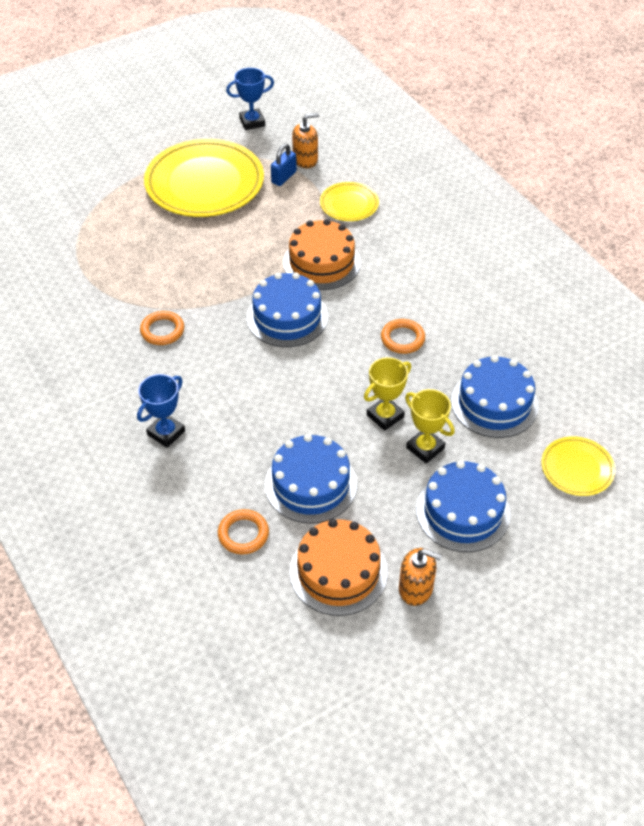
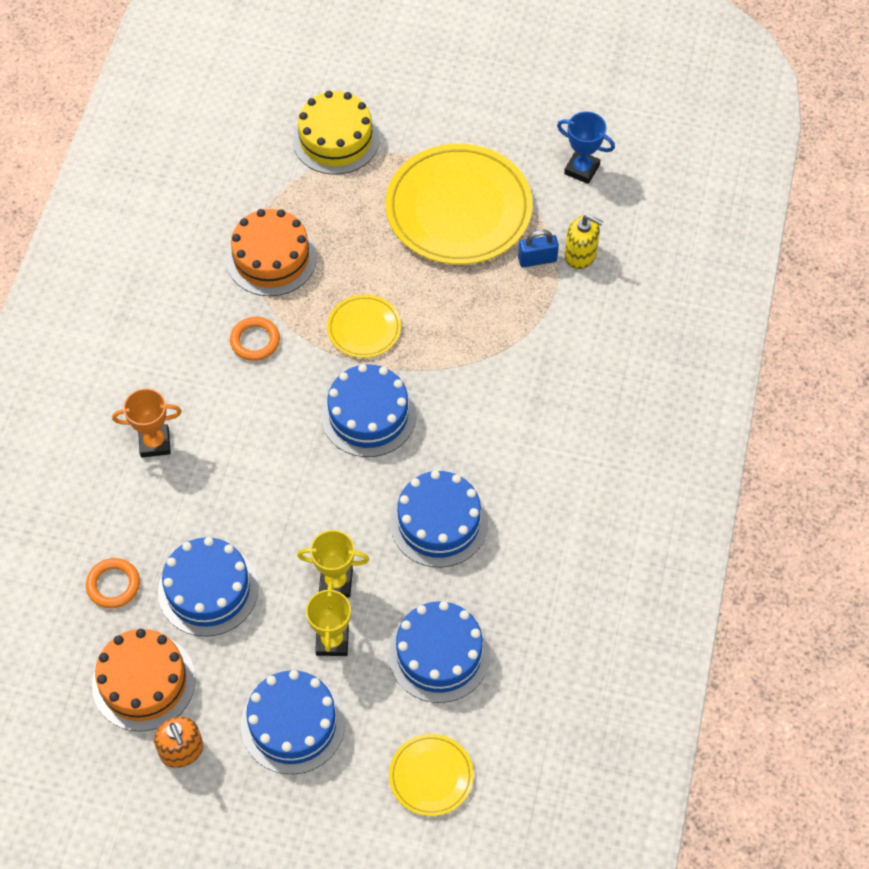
camera: 45 degrees right, 10 degrees up
(79, 197) = (336, 139): none -> yellow cake
(166, 433) = (155, 443): blue trophy -> orange trophy
(305, 160) = (580, 254): orange soap dispenser -> yellow soap dispenser
(321, 262) = (462, 383): orange cake -> orange cake (271, 258)
(349, 204) = (561, 339): yellow plate -> yellow plate (364, 328)
(402, 339) = (439, 522): orange ring -> blue cake

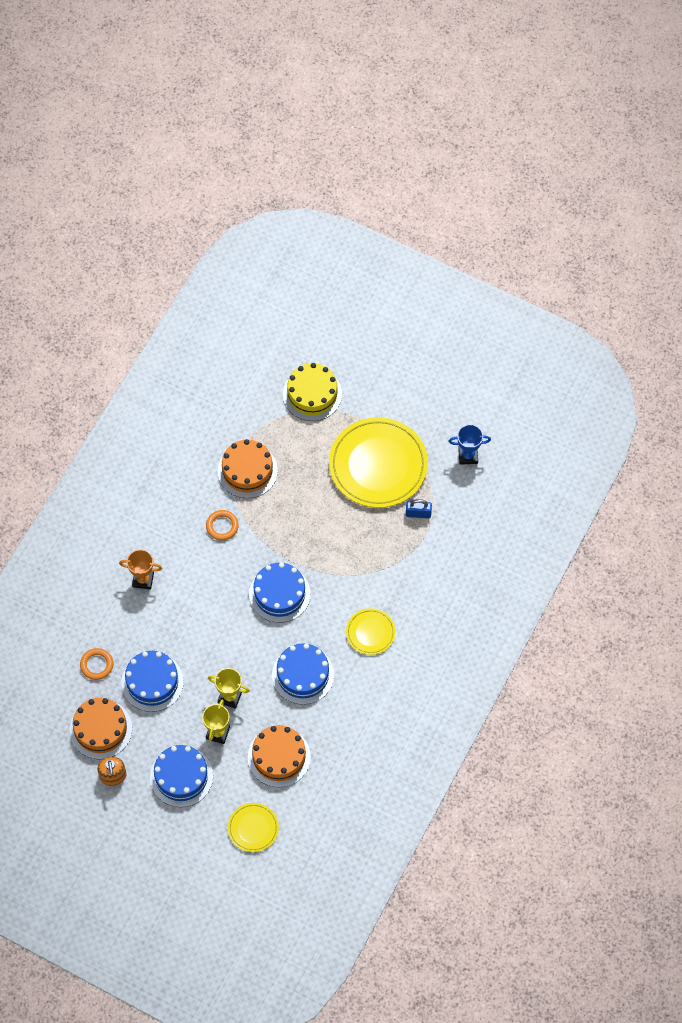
camera: 15 degrees right, 5 degrees up
(364, 328) = (293, 534): yellow plate -> yellow plate (370, 632)
(439, 654) = (279, 757): blue cake -> orange cake
(580, 254) = (447, 517): yellow soap dispenser -> none
(582, 169) = (468, 455): blue trophy -> blue trophy turned 45 degrees counterclockwise

